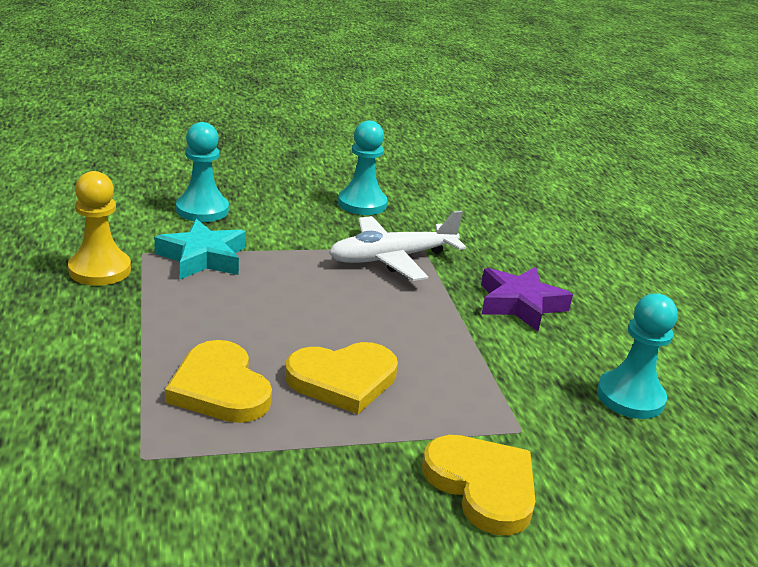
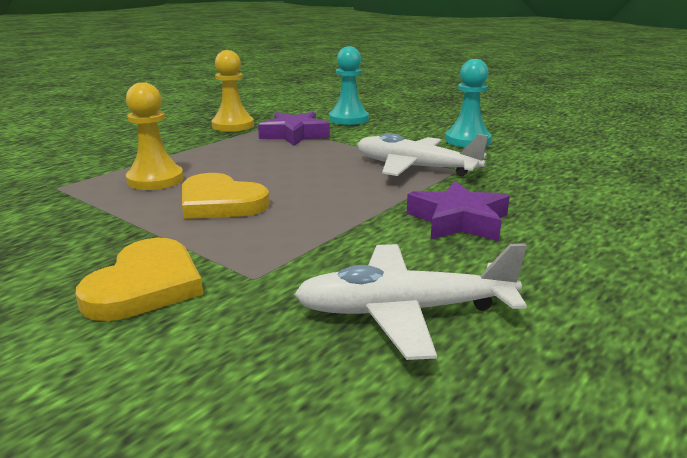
camera: 55 degrees right, 5 degrees down
(202, 257) = (294, 135): turquoise star -> purple star
(220, 388) = (155, 180): yellow heart -> yellow pawn
(630, 397) = (405, 311): turquoise pawn -> white plane

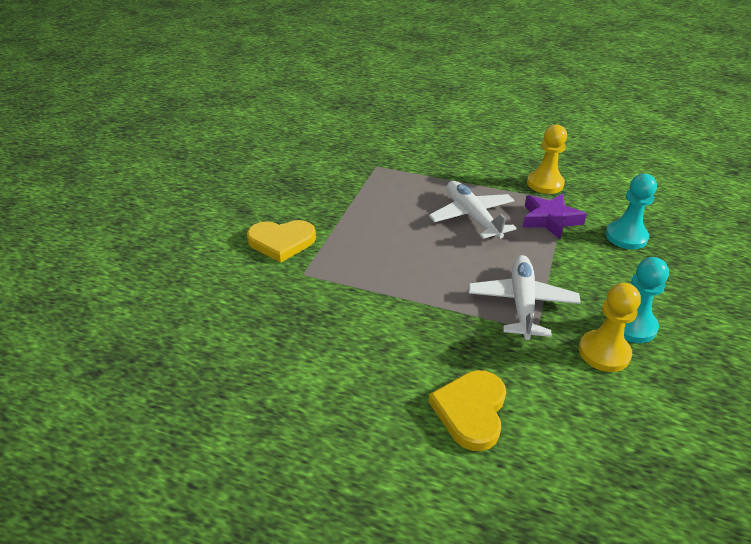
camera: 70 degrees right, 15 degrees up
(155, 180) = (409, 193): yellow pawn -> yellow pawn (604, 352)
(220, 202) = (390, 230): yellow heart -> yellow heart (471, 411)
(405, 311) = (289, 337): white plane -> white plane (472, 217)
(458, 221) = (424, 343): purple star -> none

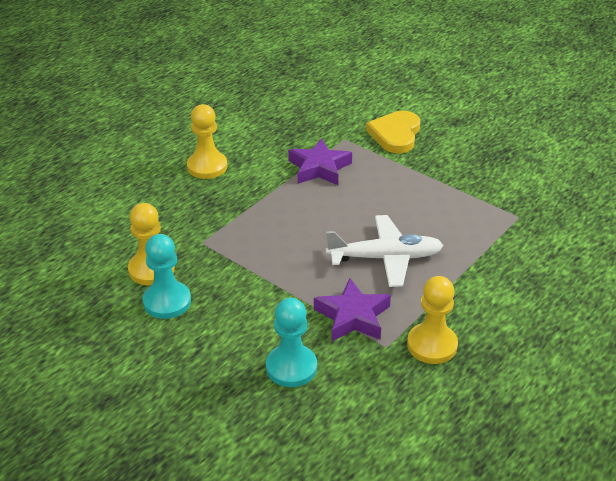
camera: 110 degrees right, 0 degrees up
(366, 279) = (319, 168): none -> purple star
(410, 369) = (207, 166): none -> yellow pawn
(471, 411) = (151, 183): yellow heart -> none
(522, 303) = (237, 245): white plane -> none

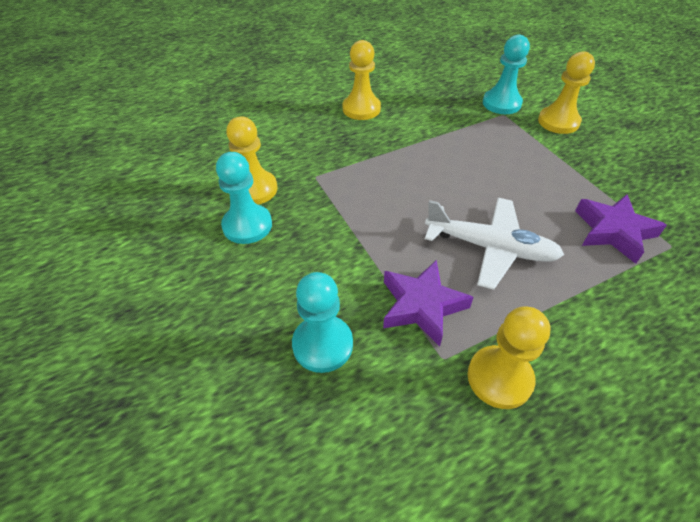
camera: 25 degrees right, 10 degrees up
(319, 168) = (465, 135): purple star -> purple star (613, 231)
(338, 128) = (501, 103): none -> turquoise pawn
(395, 134) = (558, 122): yellow heart -> yellow pawn

